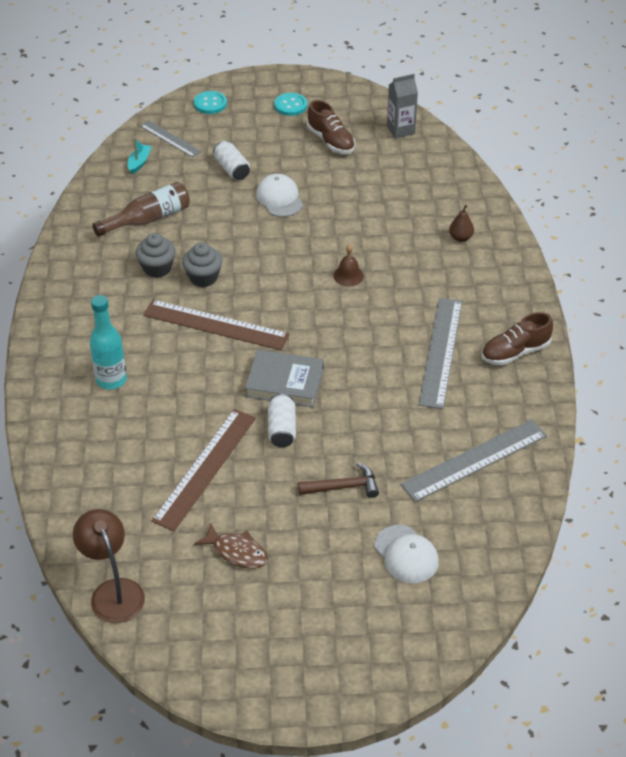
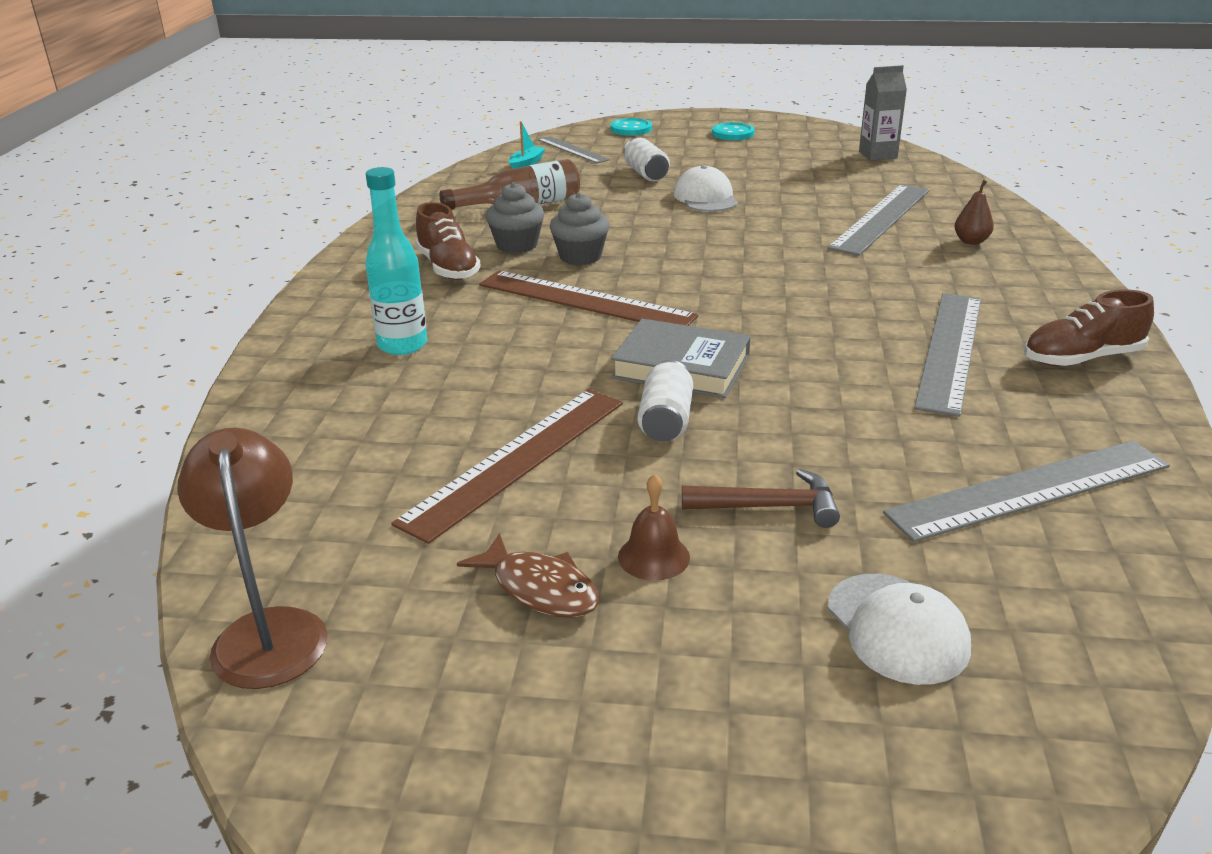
camera: 10 degrees right, 15 degrees down
(331, 141) = (782, 159): brown shoe -> brown shoe (448, 267)
(348, 275) = (798, 266): brown bell -> brown bell (653, 556)
(402, 215) = (881, 218): none -> grey ruler

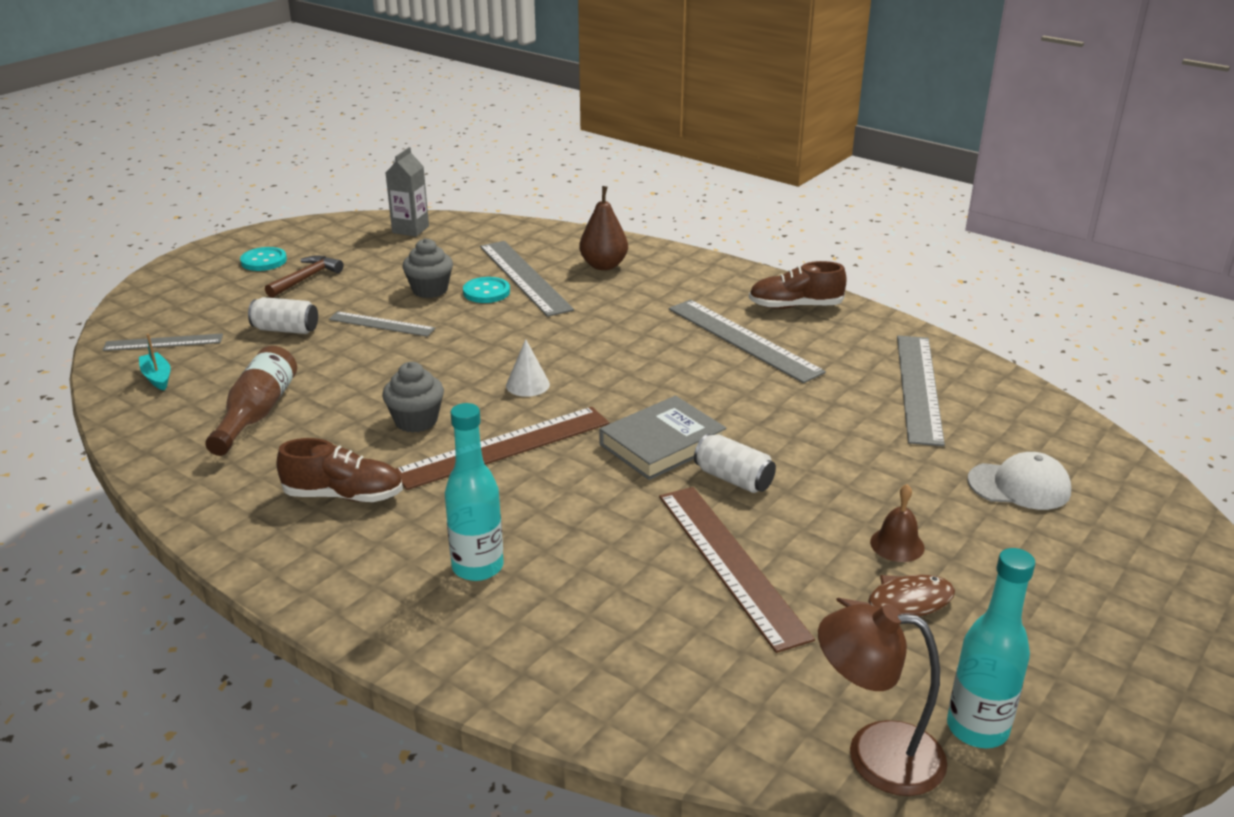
camera: 60 degrees left, 0 degrees up
(350, 698) = (977, 728): none -> turquoise bottle
(517, 245) = (346, 444): grey cupcake -> grey cupcake (430, 290)
(631, 129) = (164, 298): turquoise button -> turquoise button (486, 292)
(697, 278) = (527, 385): none -> white cone
(705, 197) = (381, 324): white cap -> grey ruler
(769, 507) = (873, 480): brown hammer -> brown hammer (306, 279)
(971, 241) = (603, 265): brown pear -> brown pear, size x1.60
(1082, 358) = (795, 306): brown shoe -> brown shoe turned 75 degrees clockwise

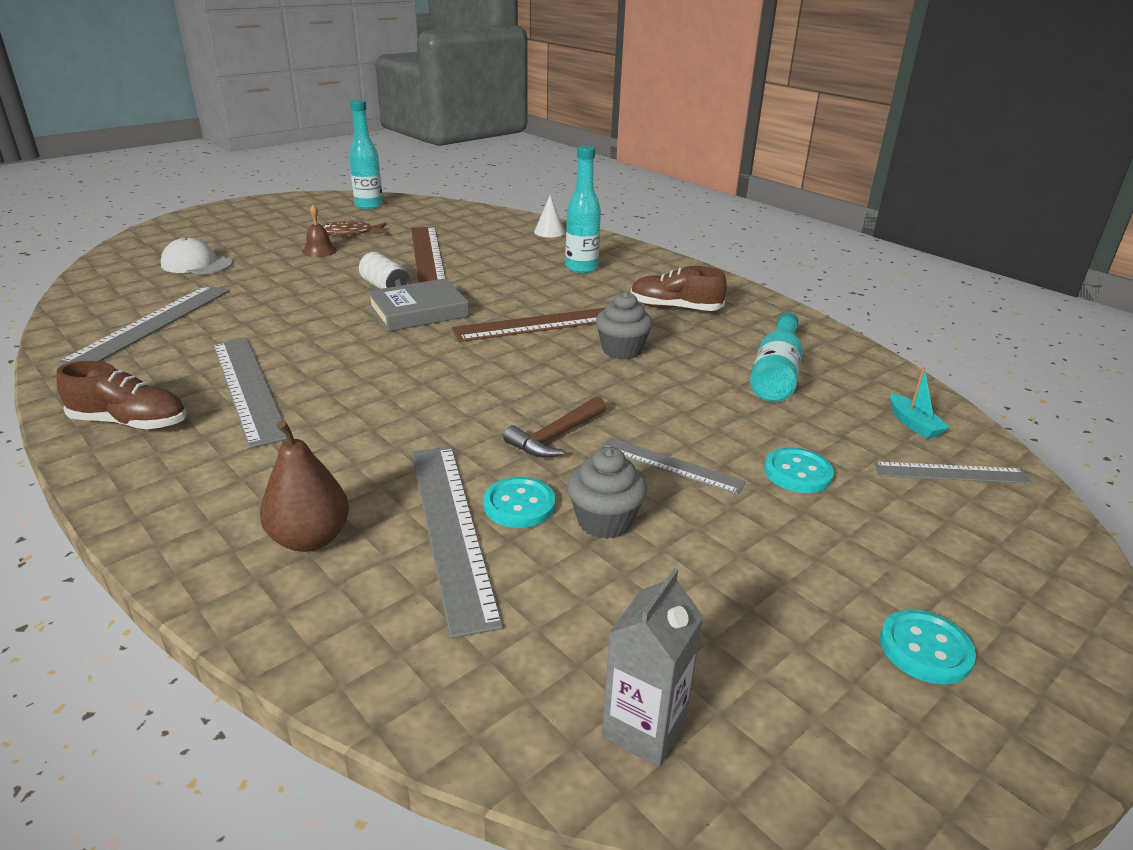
camera: 170 degrees left, 0 degrees up
(257, 413) = (776, 373): brown bottle -> turquoise bottle
(285, 330) = (798, 472): white can -> turquoise button
(306, 279) = (816, 579): brown hammer -> brown hammer (556, 436)
(527, 385) = (509, 369): white cone -> white cone (549, 232)
(875, 754) = (420, 205): brown lamp -> none

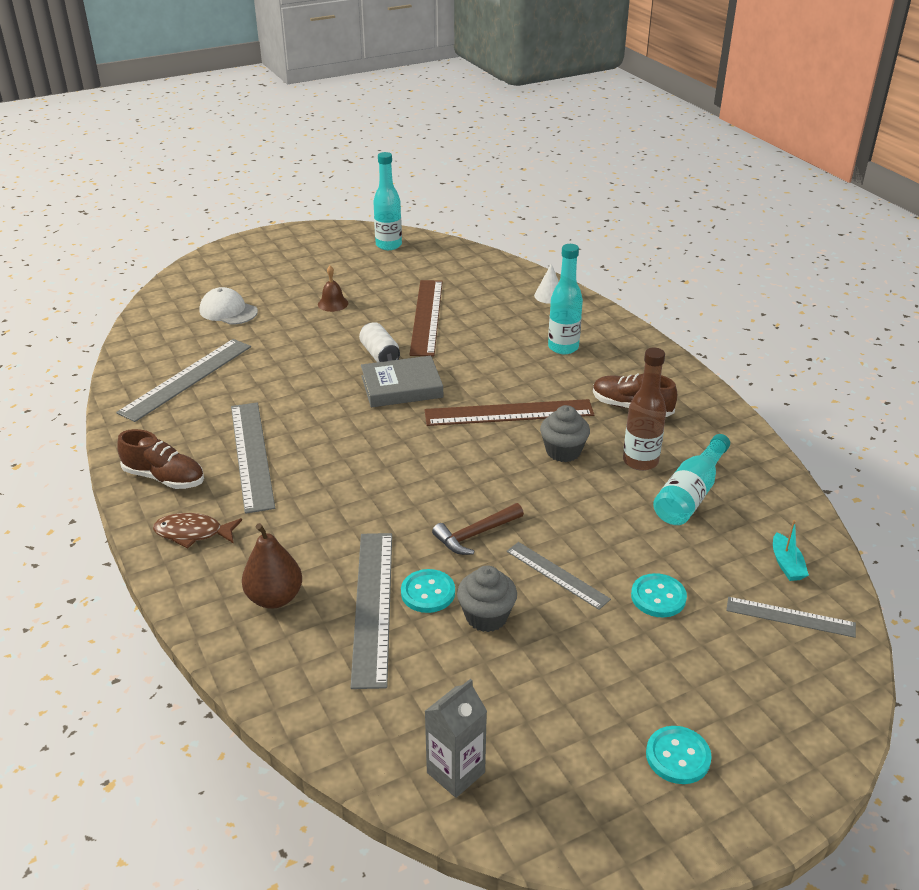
camera: 15 degrees right, 5 degrees up
(350, 233) = (364, 283): brown fish -> brown fish (193, 533)
(708, 351) = (640, 461): none -> brown bottle

